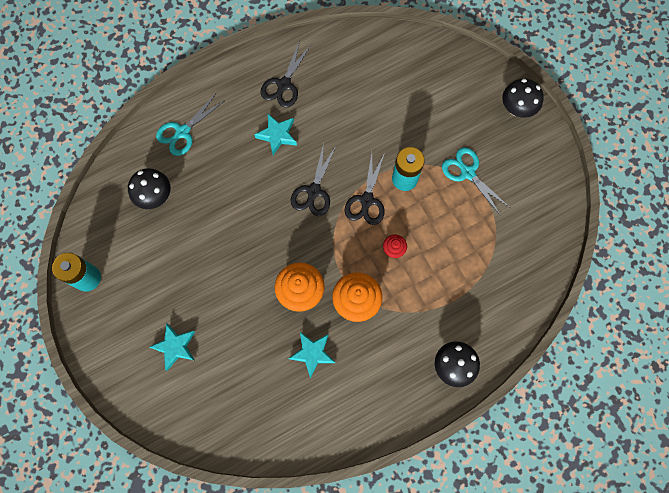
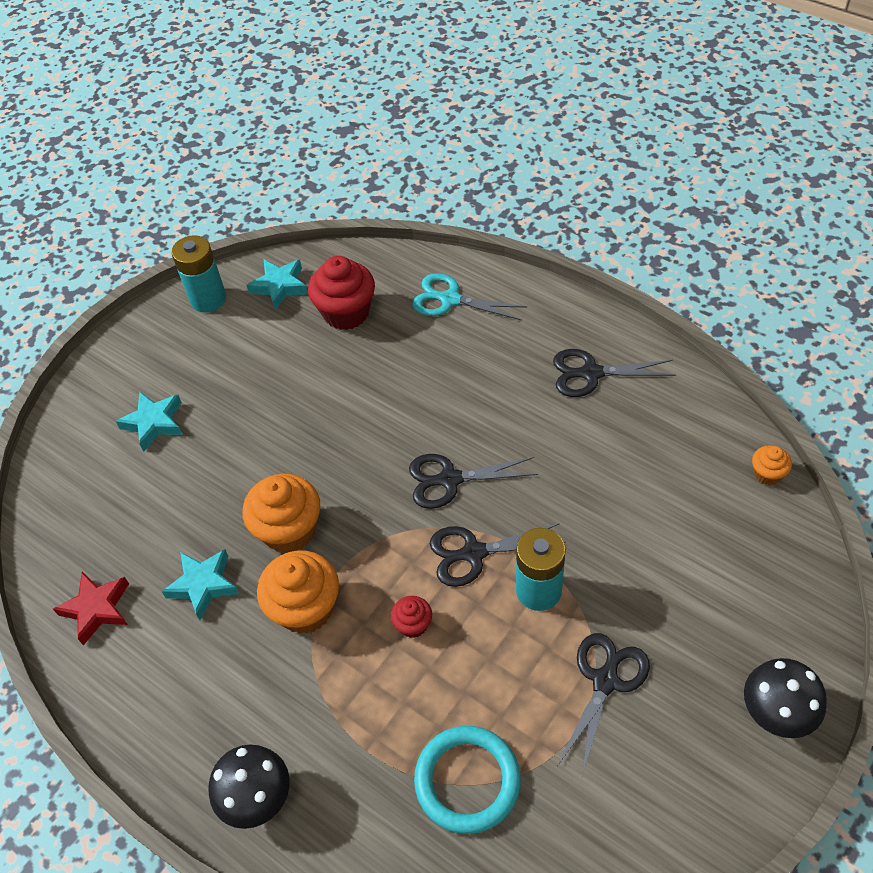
camera: 70 degrees right, 20 degrees down
(155, 196) = (346, 313): black mushroom -> red cupcake
(277, 135) = (509, 400): turquoise star -> turquoise star (280, 286)
(297, 421) = (97, 609): none -> red star
(394, 38) = (767, 474): none -> orange cupcake
(467, 172) = (605, 680): turquoise scissors -> black scissors
(488, 260) = (467, 781): none -> turquoise ring

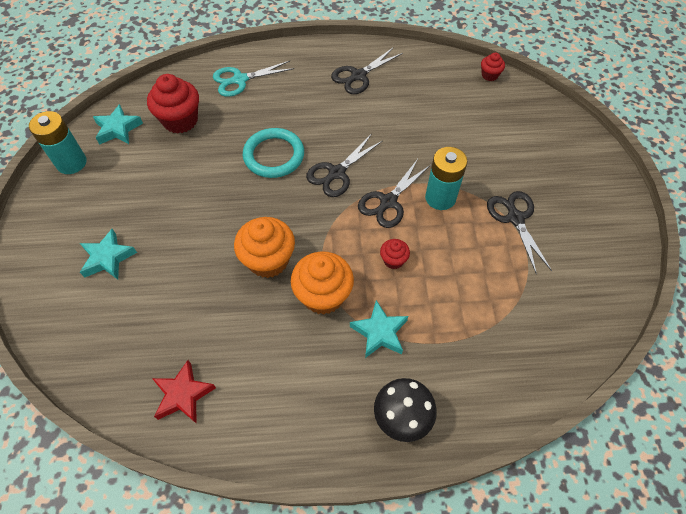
camera: 45 degrees left, 5 degrees up
(203, 585) = (244, 328): turquoise star -> turquoise star (379, 332)
(467, 781) = (501, 316): turquoise ring -> turquoise ring (274, 155)
(767, 474) = (489, 75): orange cupcake -> red cupcake
(775, 713) = (599, 179): black mushroom -> none

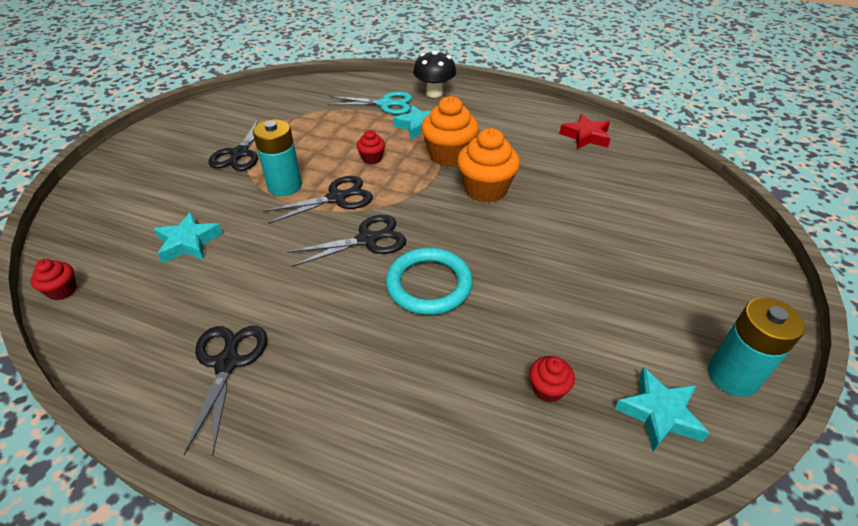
camera: 155 degrees left, 15 degrees down
(108, 258) = (658, 239): turquoise star -> turquoise star (188, 242)
(180, 120) = (548, 389): red cupcake -> red cupcake, size x0.50
(239, 80) = (420, 437): turquoise scissors -> turquoise scissors (386, 104)
(358, 76) = (227, 362): black scissors -> black scissors turned 75 degrees counterclockwise

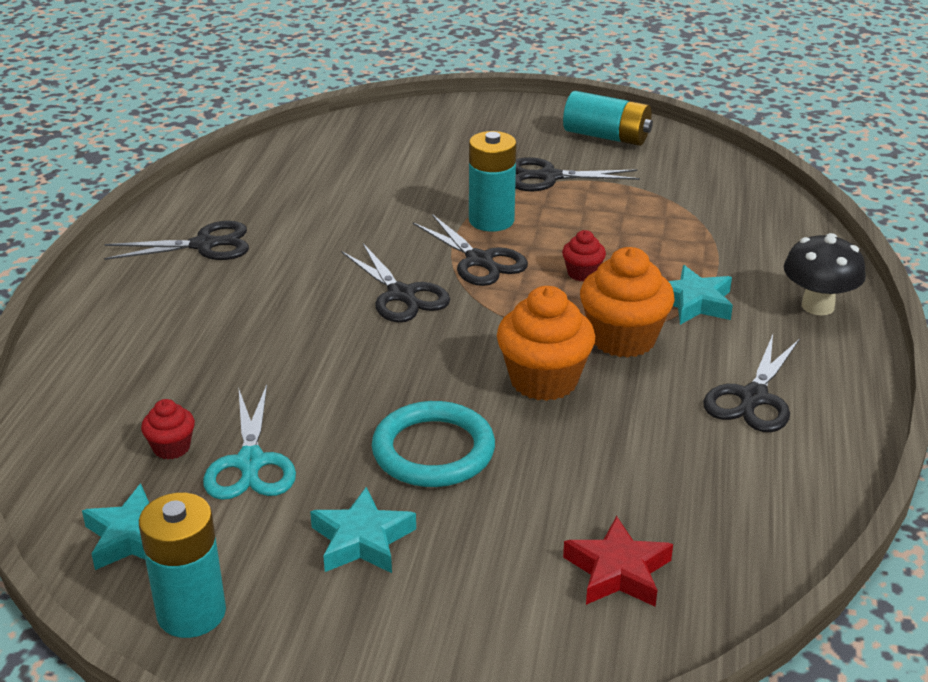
camera: 80 degrees right, 10 degrees down
(62, 290) = (288, 143): red cupcake -> none
(188, 242) = (369, 186): turquoise star -> turquoise star (362, 540)
(200, 123) = (606, 136): none -> turquoise battery
(386, 104) = (747, 264): turquoise scissors -> turquoise scissors (250, 463)
(429, 284) = (329, 349): turquoise ring -> turquoise ring (433, 450)
(512, 126) = (753, 398): none -> black scissors
(585, 136) = (764, 489): red star -> red star (618, 571)

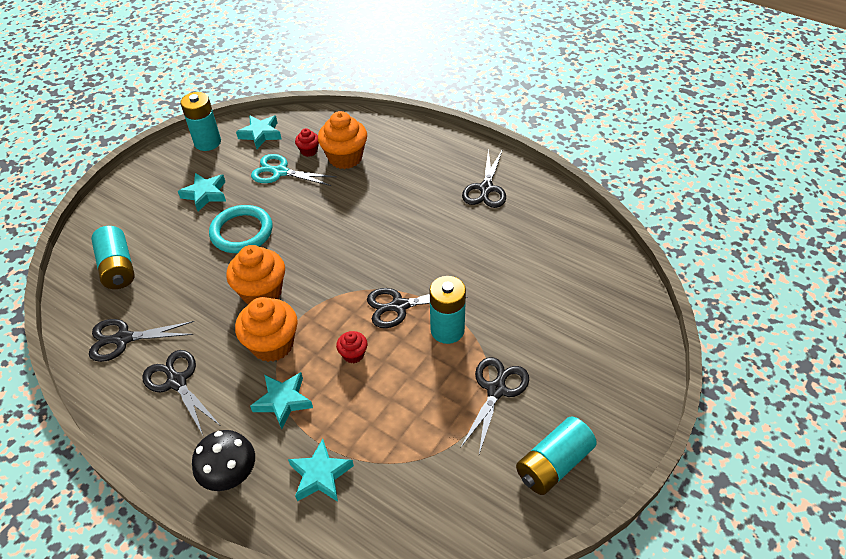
camera: 115 degrees right, 15 degrees up
(177, 397) = (345, 158): none -> orange cupcake
(402, 295) = (382, 258): black scissors -> black scissors (123, 339)
(618, 571) = (118, 267): red star -> turquoise battery
(752, 250) = (320, 475): none -> turquoise star

